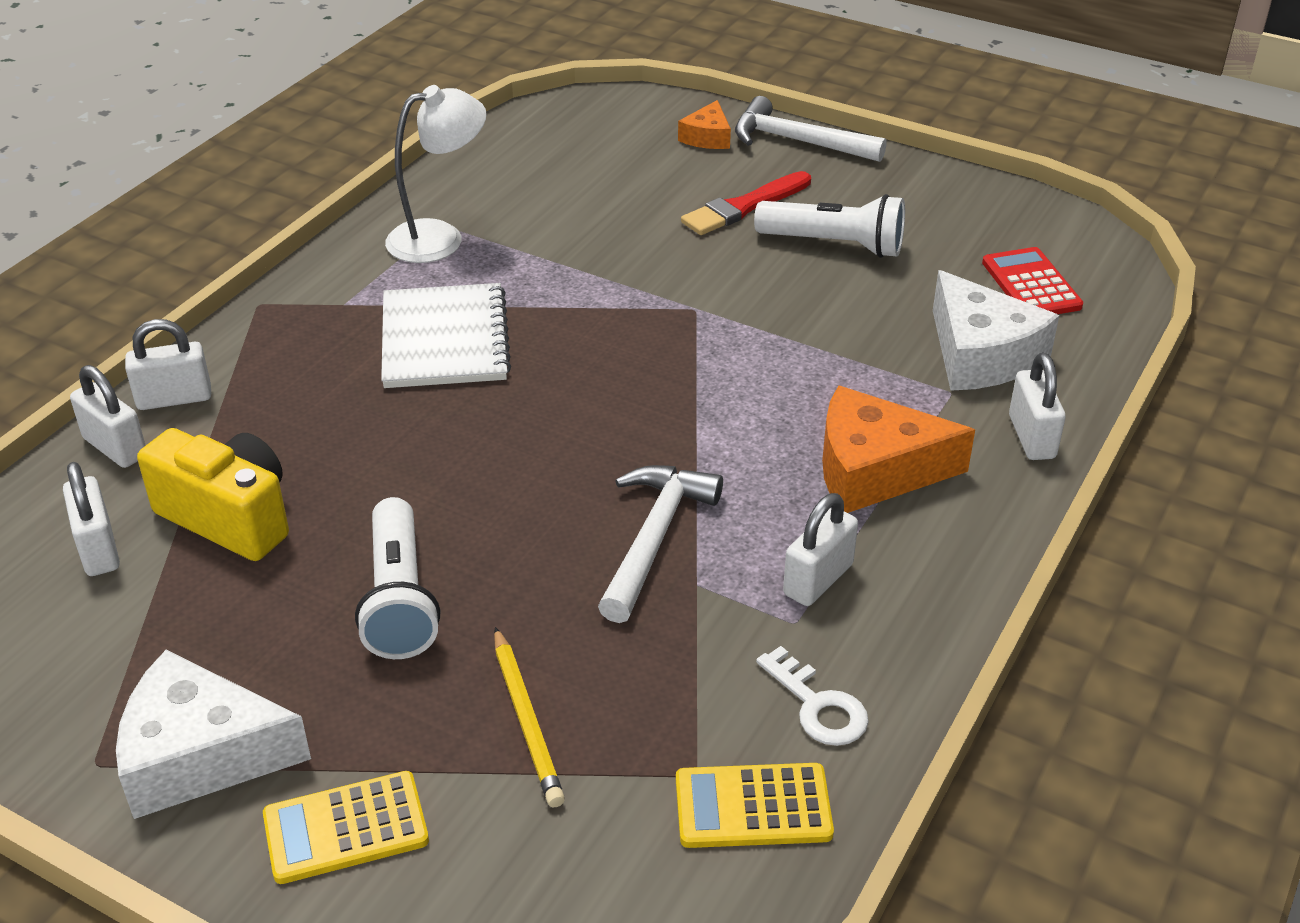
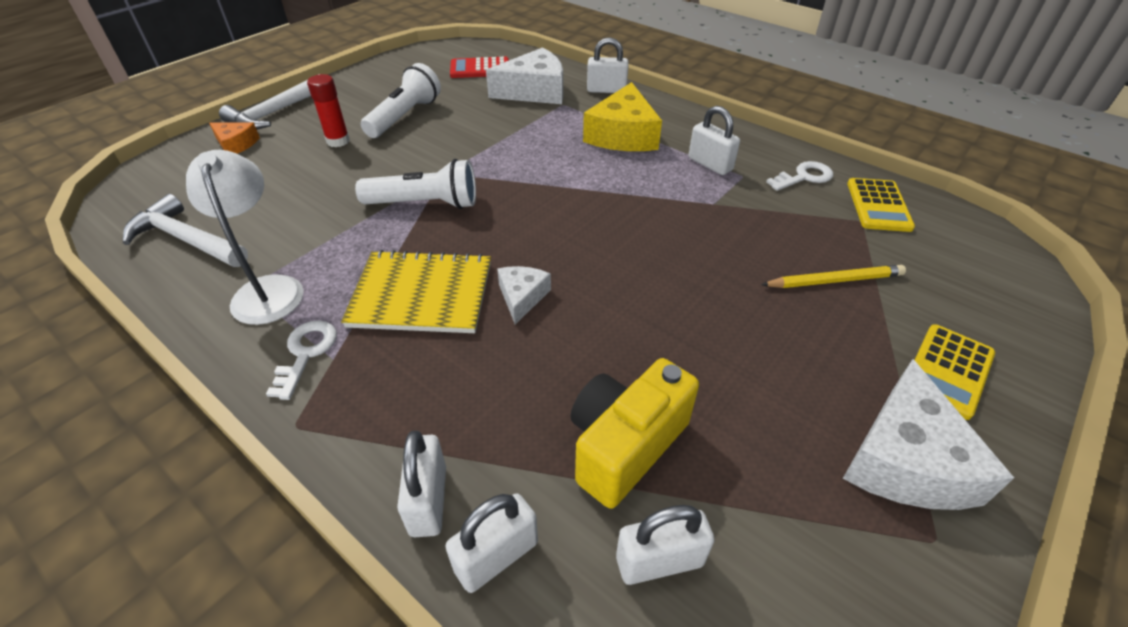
camera: 80 degrees left, 5 degrees up
(346, 828) = (948, 371): yellow calculator -> yellow calculator turned 45 degrees clockwise
(349, 286) = (306, 353): none -> white key
(400, 599) = (728, 335): white flashlight -> white flashlight (425, 203)
(444, 340) = (421, 294): white notebook -> yellow notebook
(449, 415) = (522, 297): none -> white cheese
(654, 538) = (672, 214): white hammer -> white hammer (186, 239)
(744, 207) = (338, 141): red brush -> red glue stick
(874, 470) = (623, 135): orange cheese -> yellow cheese

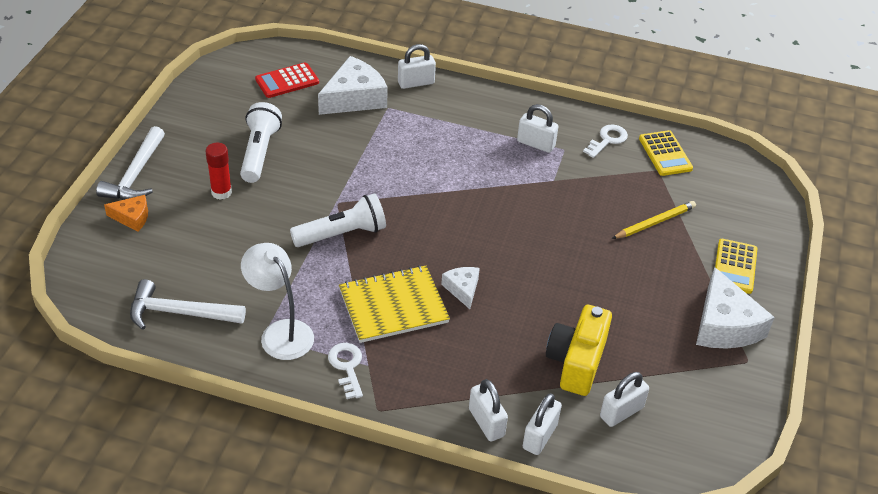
camera: 25 degrees left, 0 degrees up
(623, 135) = (455, 130): yellow cheese -> none

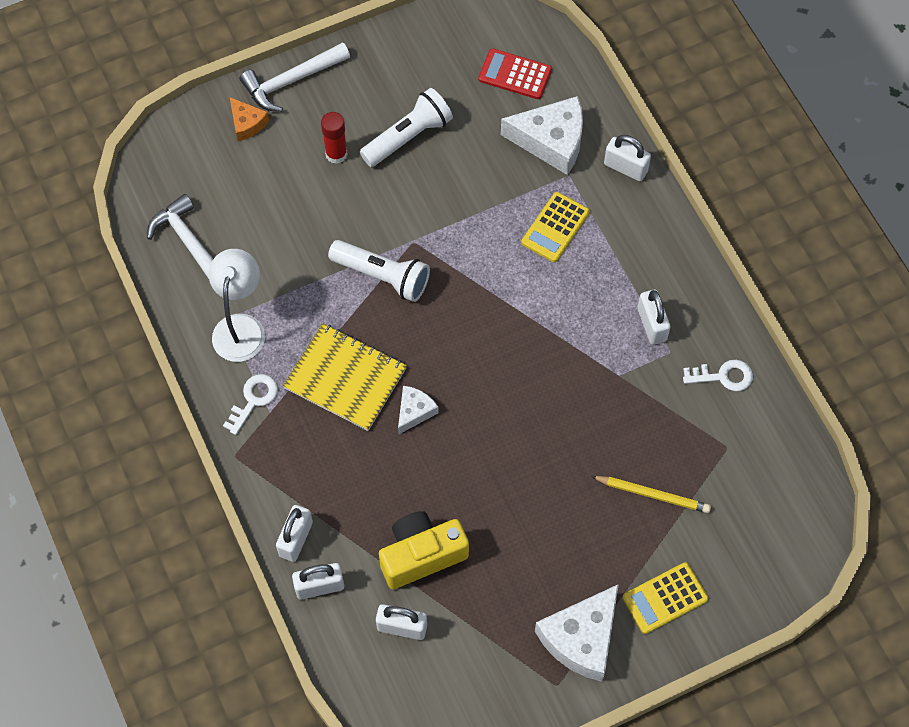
camera: 50 degrees right, 20 degrees up
(665, 154) = (758, 437): yellow calculator -> yellow calculator (555, 227)

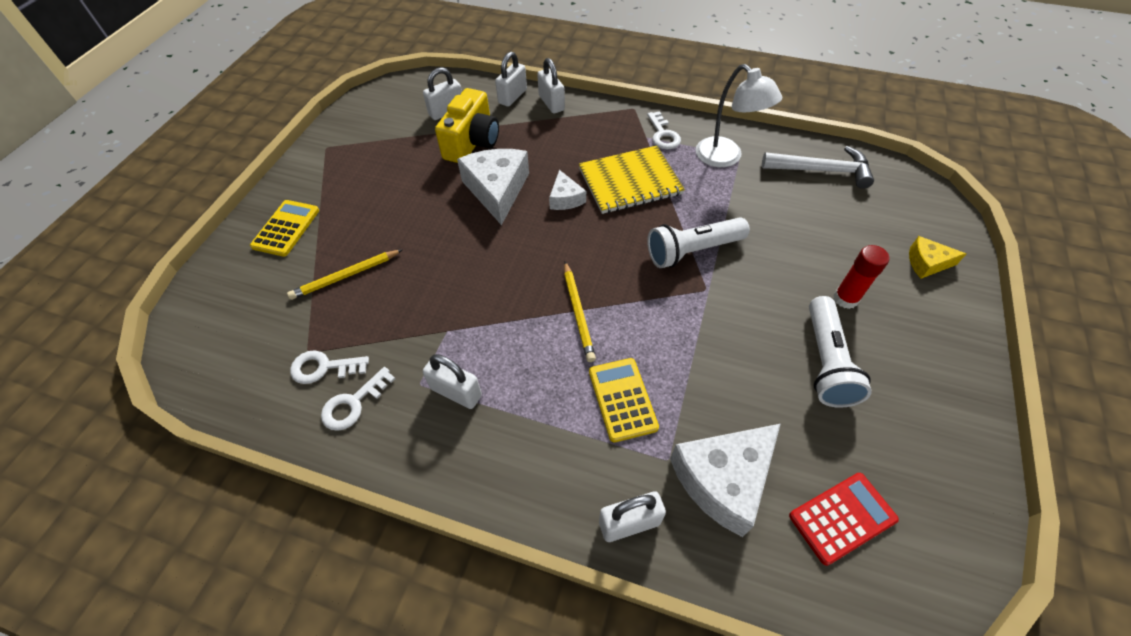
camera: 135 degrees right, 10 degrees down
(247, 123) = (927, 263): orange cheese -> yellow cheese
(291, 81) = (961, 320): white hammer -> none
(517, 306) = (578, 312): none -> yellow pencil
(581, 638) = (329, 174): white cheese -> white cheese (497, 190)
(724, 423) = (323, 367): none -> white key

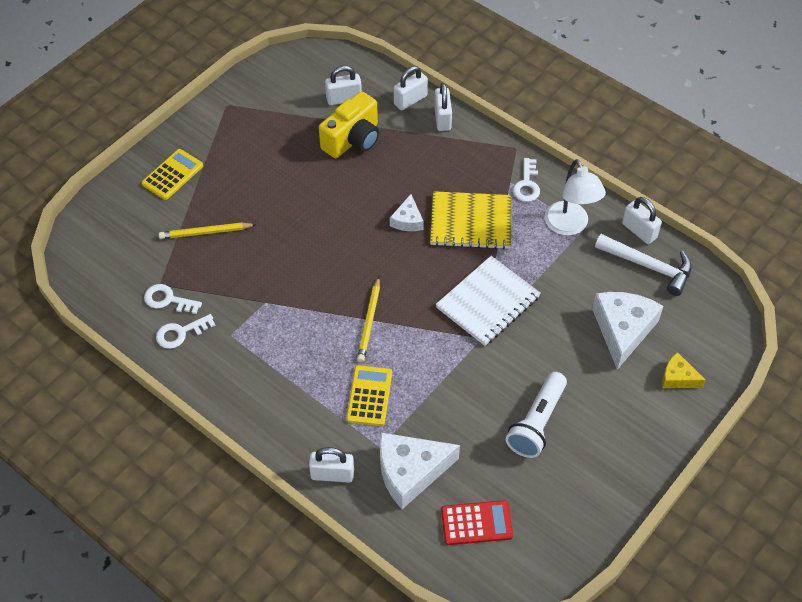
camera: 20 degrees right, 0 degrees up
(456, 392) = (254, 350): white padlock -> white padlock (639, 231)
(497, 190) = (354, 193): white cheese -> white cheese (623, 330)
(692, 251) = (487, 302): white flashlight -> white notebook
(845, 299) = (587, 382): red glue stick -> none

